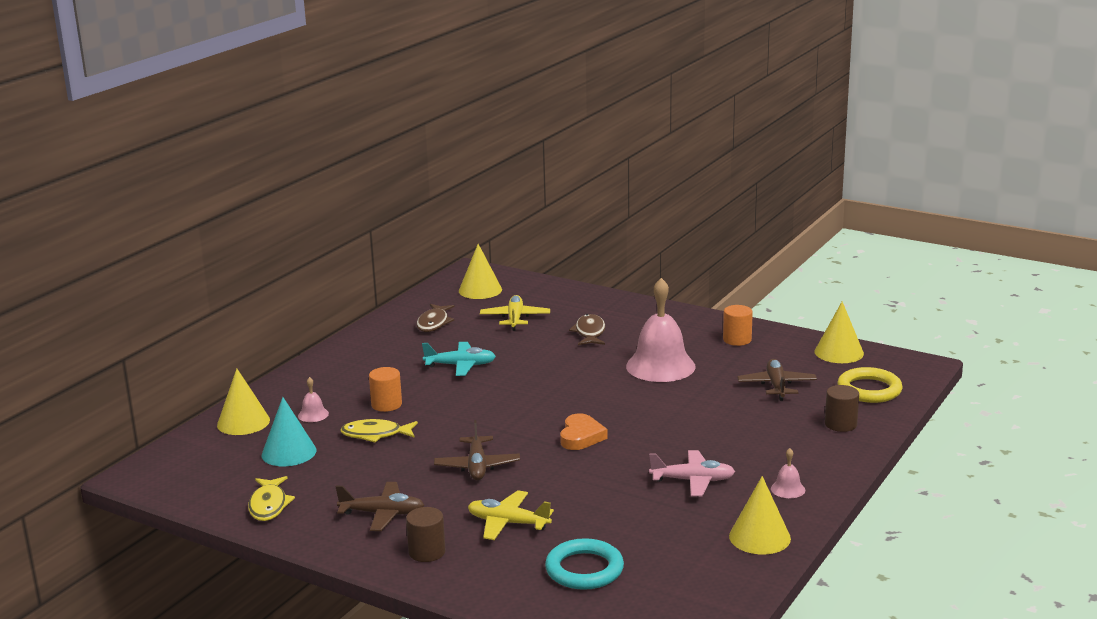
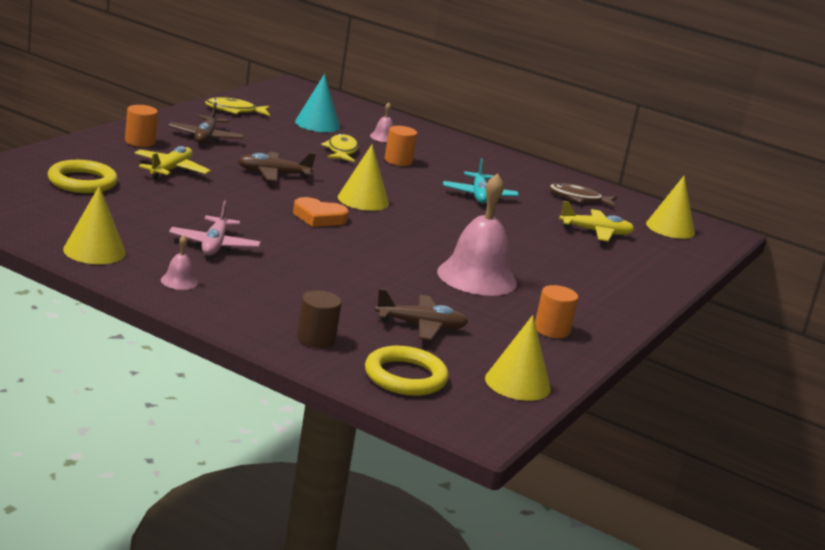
camera: 85 degrees right, 0 degrees up
(243, 422) = (373, 117): yellow cone -> yellow cone (363, 200)
(427, 552) = (140, 142): brown cylinder -> orange cylinder
(584, 569) = (82, 182): turquoise ring -> yellow ring
(590, 332) = (564, 259): brown fish -> none

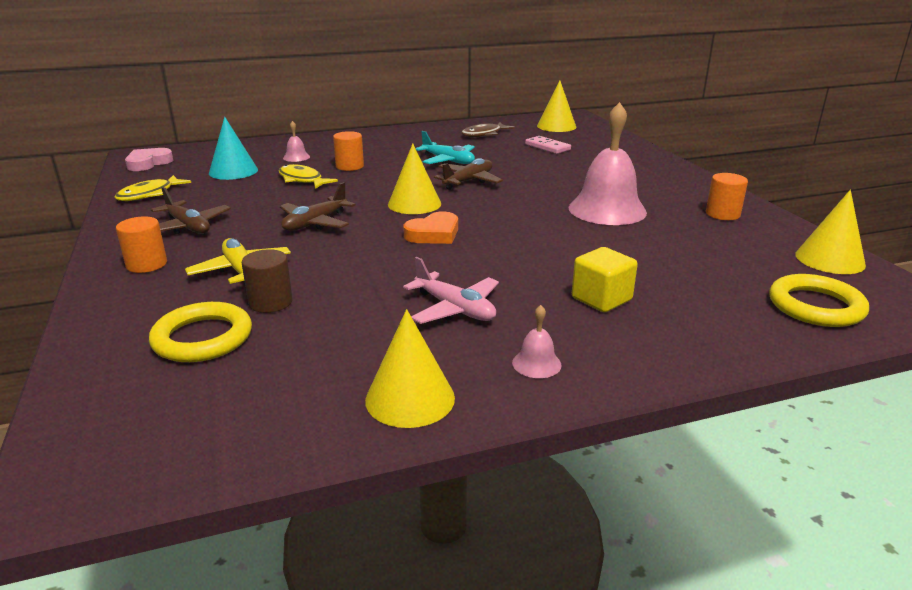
camera: 45 degrees left, 5 degrees up
(284, 93) = (148, 163): none -> pink heart
(299, 292) = (601, 299): none -> yellow cube
(316, 339) = (719, 326): brown cylinder -> brown cylinder (270, 302)
(421, 326) = (700, 263): brown plane -> brown plane (468, 181)
(596, 232) = (547, 147): yellow plane -> pink domino

